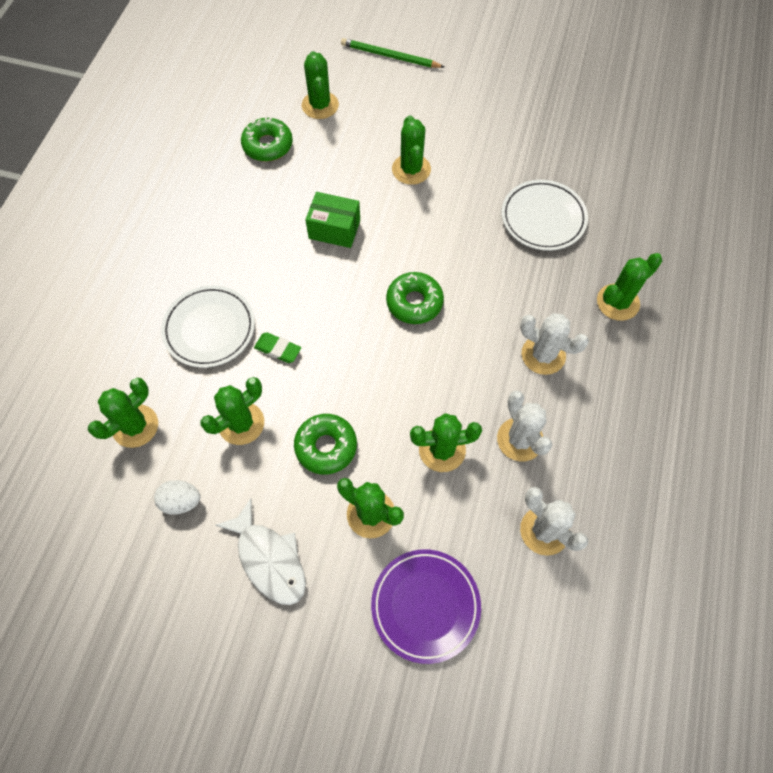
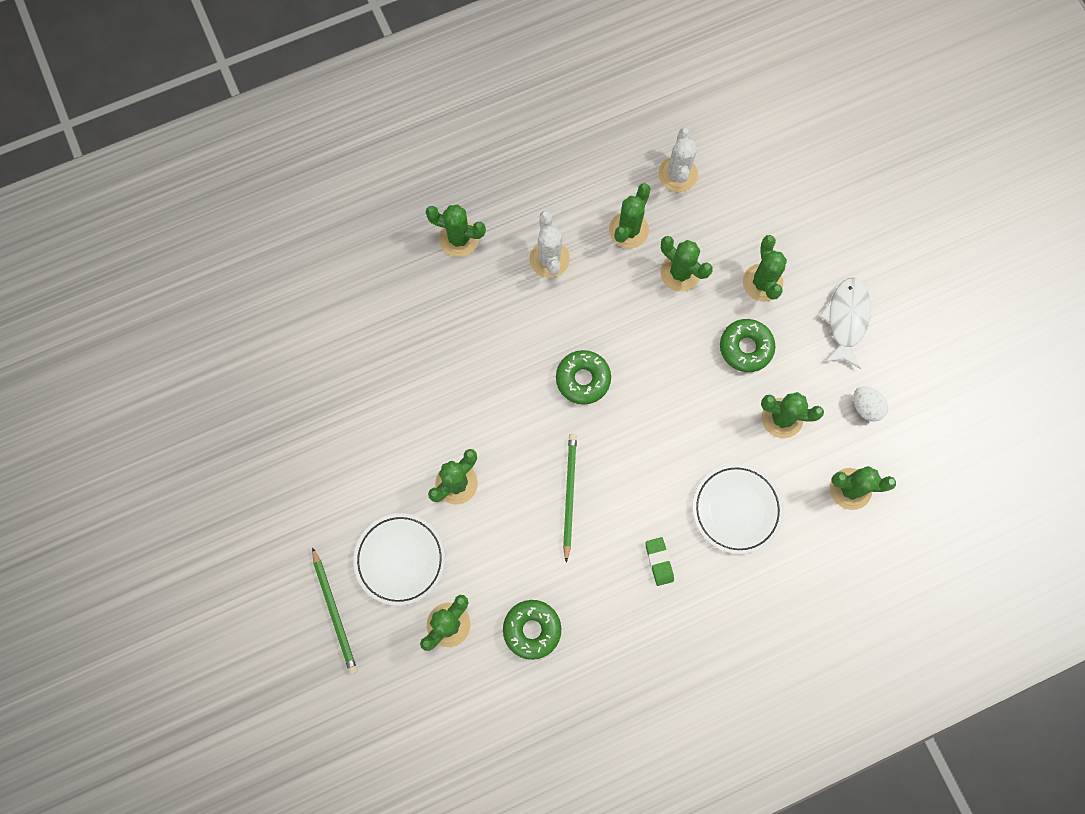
camera: 130 degrees left, 10 degrees up
(278, 349) = (707, 444): green eraser -> green eraser (659, 562)
(334, 229) = (569, 494): green box -> green pencil
(425, 606) = (786, 208): purple plate -> none
(520, 439) = (628, 230): white cactus -> green cactus
(543, 218) = (422, 342): white plate -> white plate (400, 559)

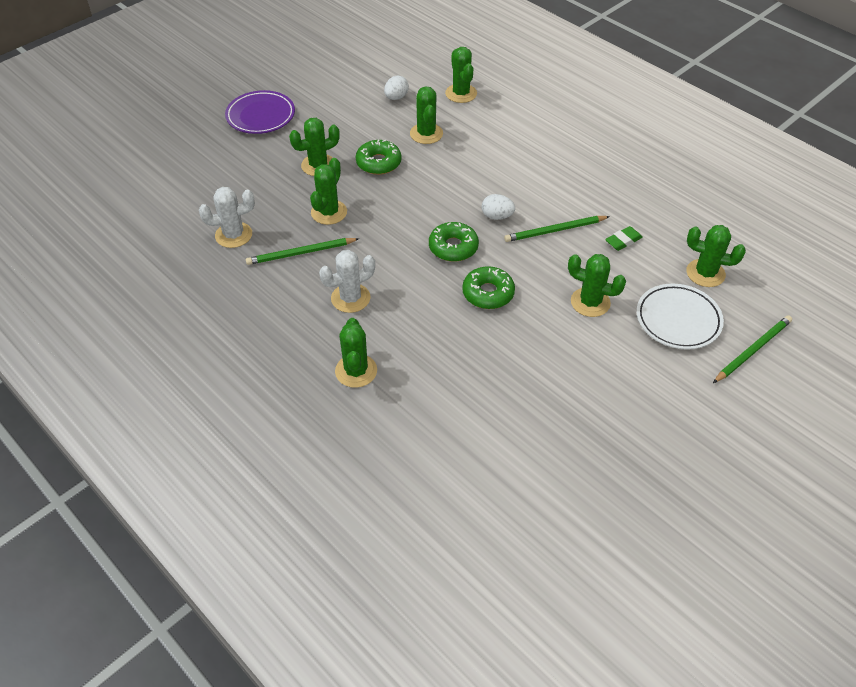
camera: 110 degrees left, 25 degrees down
(532, 629) = (672, 224): green donut -> green donut (488, 293)
(613, 442) = (497, 216): none -> white egg
(628, 230) = (300, 253): green cactus -> green pencil
(659, 562) = (573, 170): green eraser -> green eraser (623, 241)
(736, 509) = (509, 141): white plate -> none
(846, 320) = (331, 118): white fish -> none
(874, 243) = (261, 116): none -> purple plate

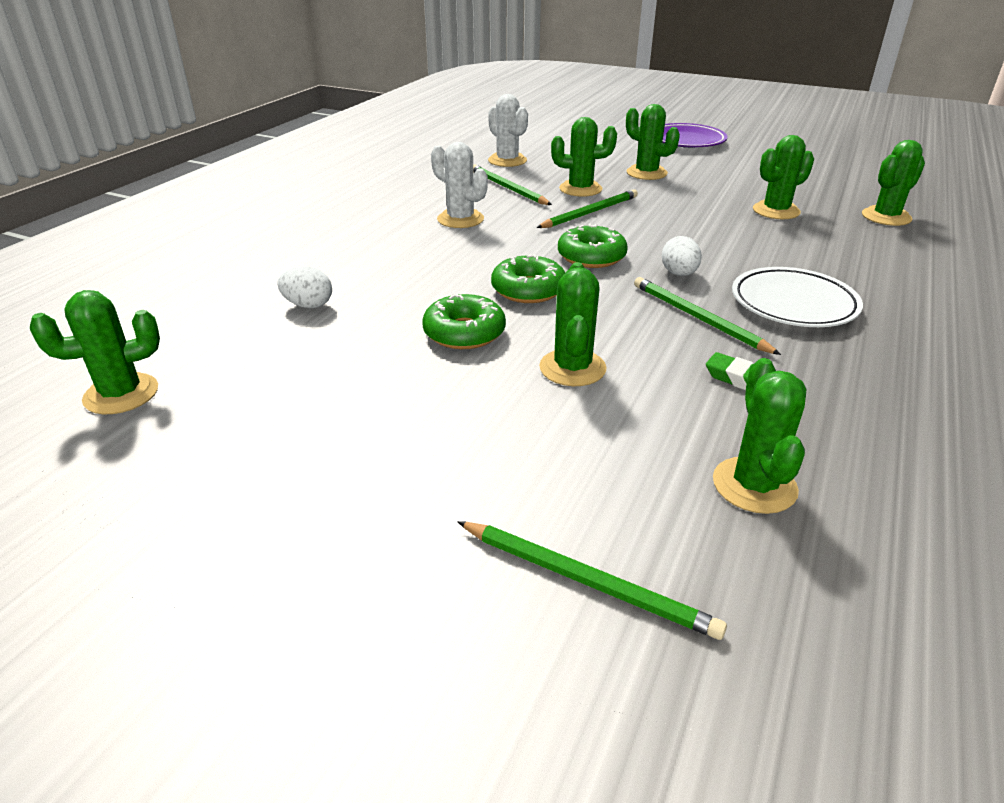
camera: 70 degrees right, 15 degrees down
(356, 371) = (355, 239): green cactus -> green cactus (121, 394)
(378, 163) = (688, 197): green donut -> green donut (464, 333)
(378, 223) = (590, 212): none -> green pencil
(396, 97) = (815, 186): white egg -> white egg (308, 305)
(678, 320) = (600, 464): white plate -> white plate (793, 304)

